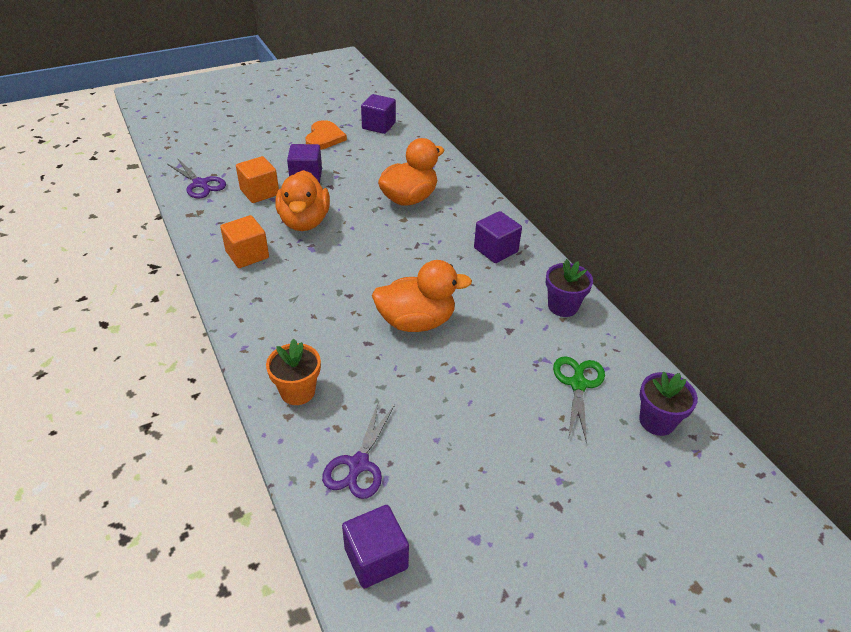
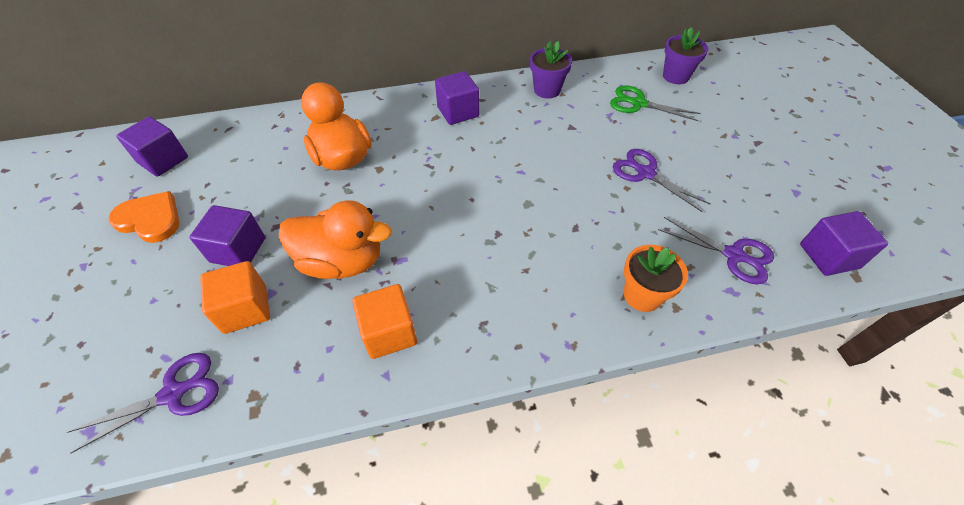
camera: 75 degrees left, 10 degrees up
(416, 321) = (550, 185): orange duck -> none
(458, 392) = (645, 173): none -> purple scissors

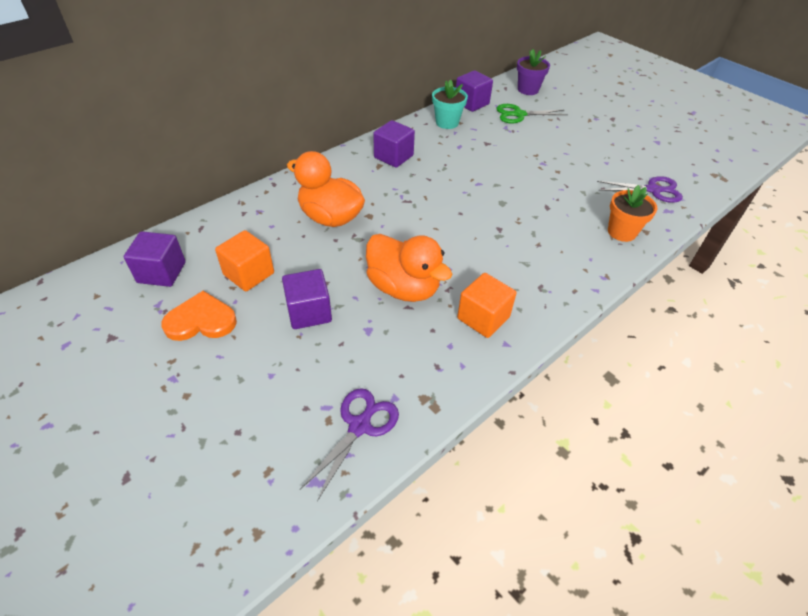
camera: 30 degrees left, 5 degrees down
(245, 309) = (359, 348): orange cube -> orange cube (249, 274)
(342, 261) = (403, 288): orange duck -> orange duck turned 60 degrees clockwise
(547, 90) = (447, 122): purple flower pot -> turquoise flower pot
(645, 173) = (562, 158): purple scissors -> none
(829, 256) = (702, 172): purple cube -> purple cube (471, 103)

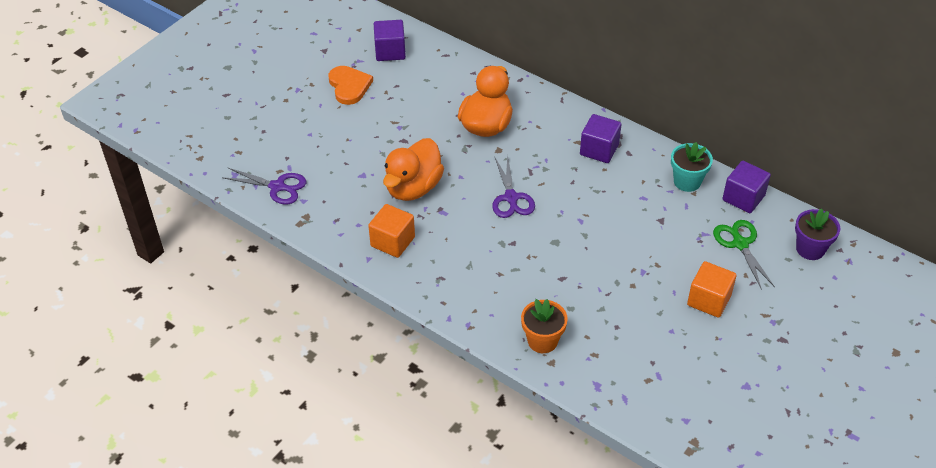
camera: 80 degrees right, 0 degrees up
(249, 274) = (402, 96): orange cube -> orange cube (709, 300)
(309, 312) = (372, 139): purple cube -> none
(653, 190) = (632, 373): purple scissors -> purple scissors (511, 198)

